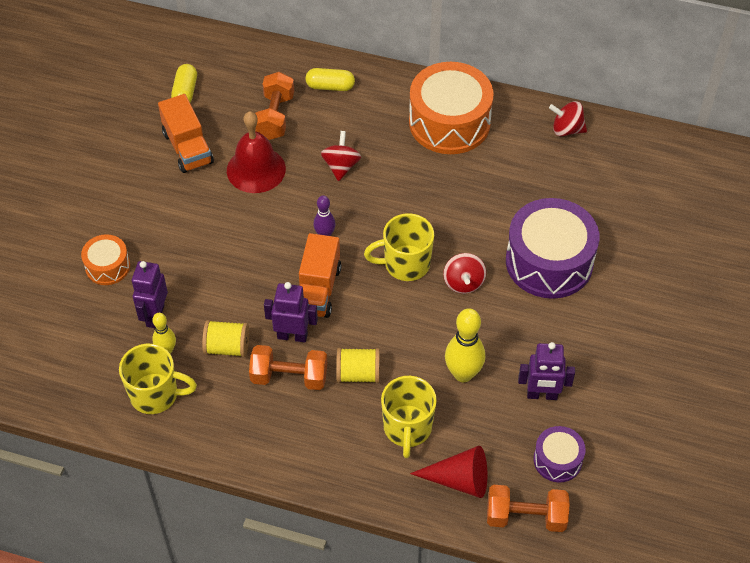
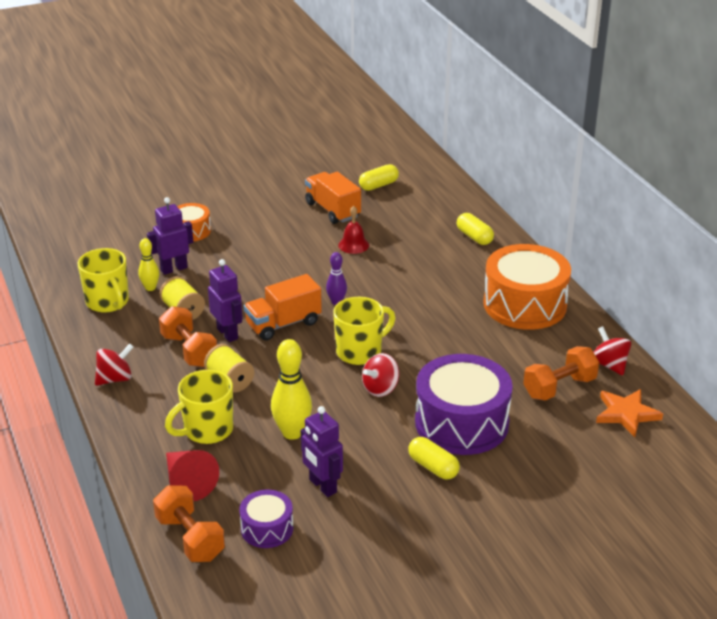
camera: 50 degrees right, 20 degrees down
(188, 148) = (332, 210): orange truck -> orange truck turned 120 degrees clockwise
(256, 169) = (353, 245): red bell -> red bell, size x0.56
(275, 116) = (411, 229): orange dumbbell -> orange dumbbell (559, 387)
(341, 166) = (409, 278): red spinning top -> red spinning top (115, 379)
(405, 264) = (360, 352): yellow mug -> yellow mug turned 105 degrees clockwise
(581, 313) = (433, 467): none -> yellow capsule
(626, 162) = (626, 414): none -> orange star

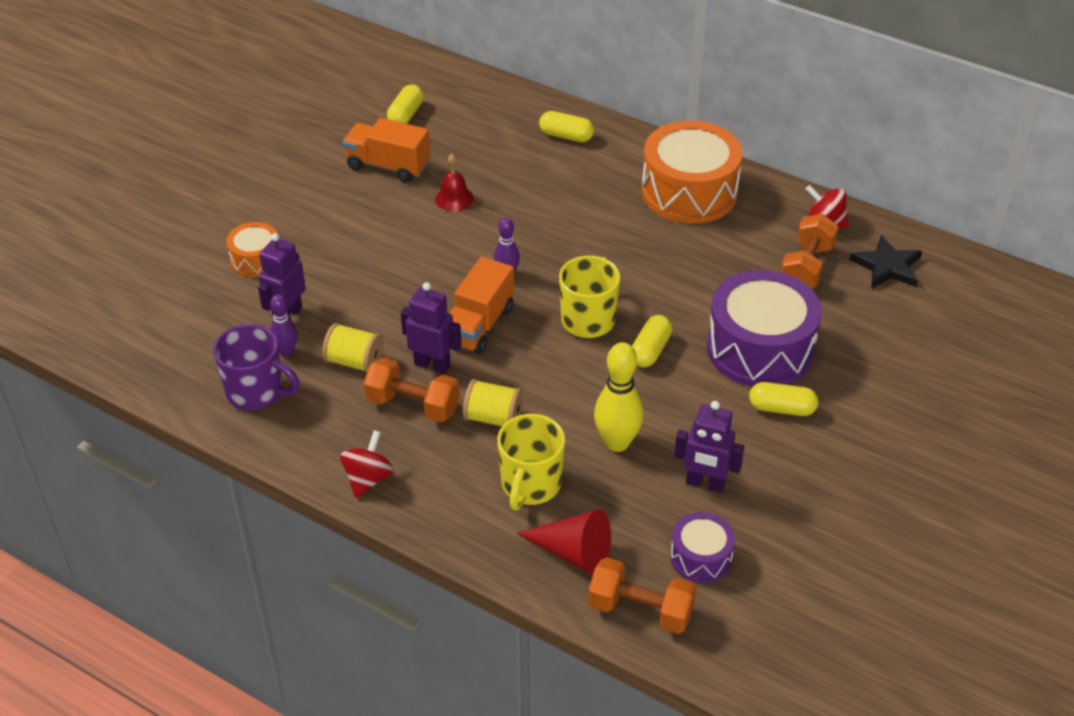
camera: 35 degrees left, 10 degrees up
(108, 302) = (256, 392): yellow mug -> purple mug
(150, 288) = (286, 351): yellow bowling pin -> purple bowling pin
(380, 389) = (650, 350): red spinning top -> yellow capsule
(626, 414) = (887, 266): orange star -> black star

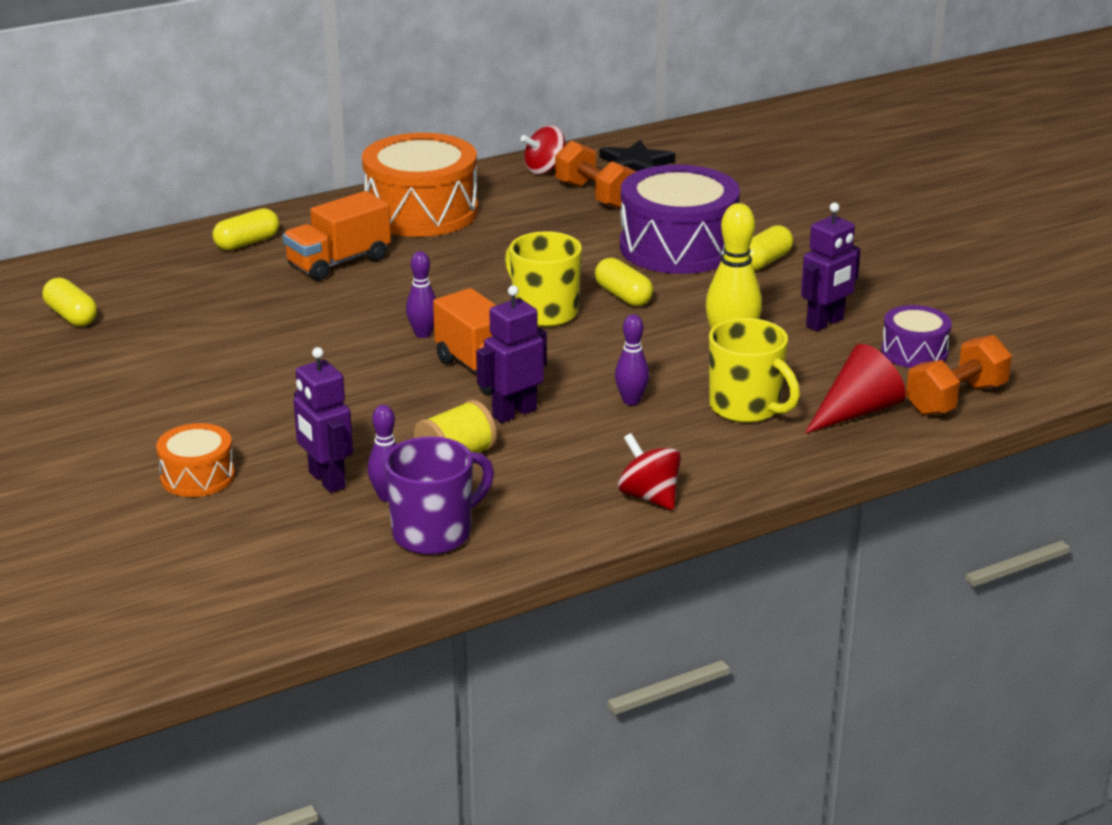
camera: 60 degrees left, 15 degrees down
(388, 166) = (147, 351): orange truck -> orange truck (339, 262)
(413, 405) = (563, 440): orange dumbbell -> none
(454, 198) = (261, 328): red bell -> none
(493, 418) = (631, 401): yellow spool -> purple bowling pin

